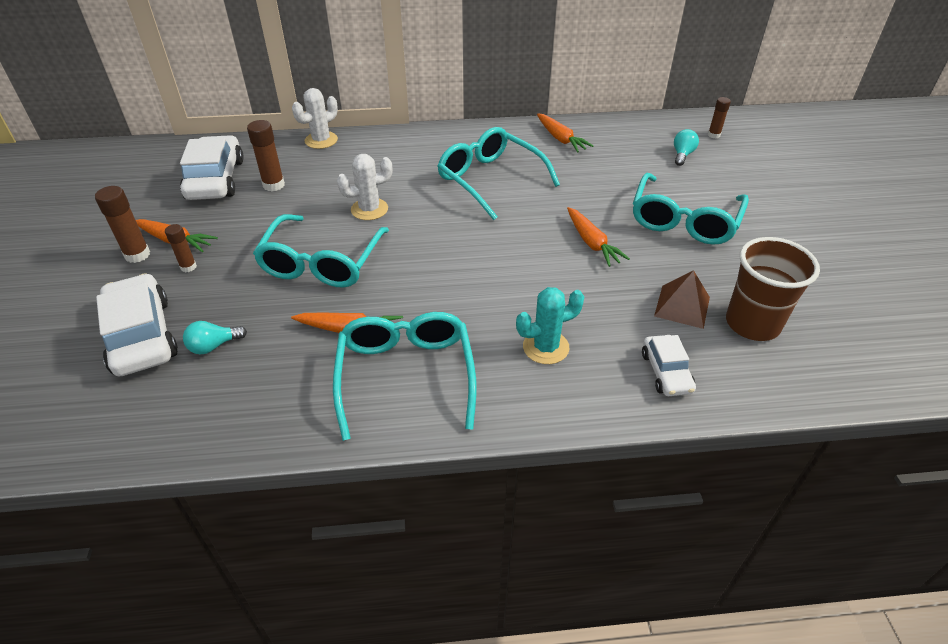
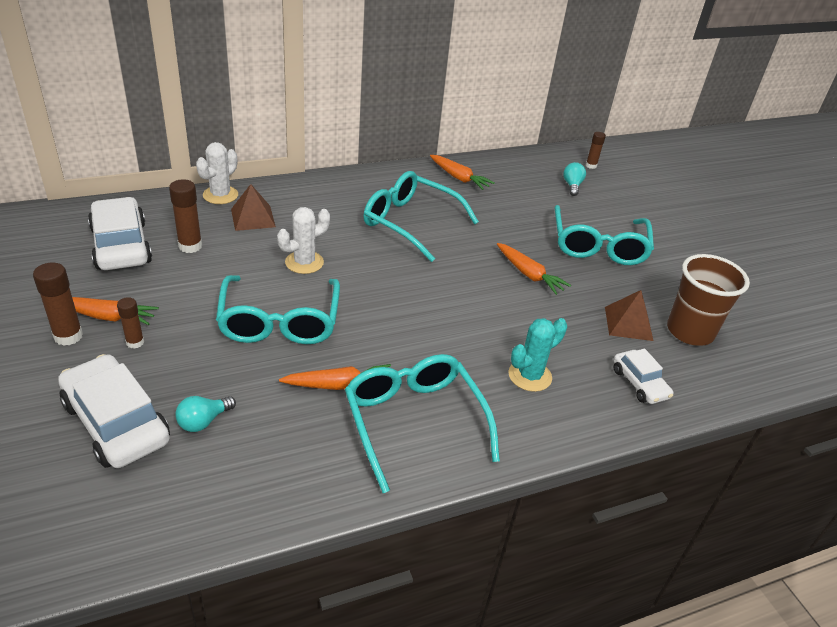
camera: 20 degrees left, 5 degrees down
(341, 163) = (253, 218): none -> brown pyramid

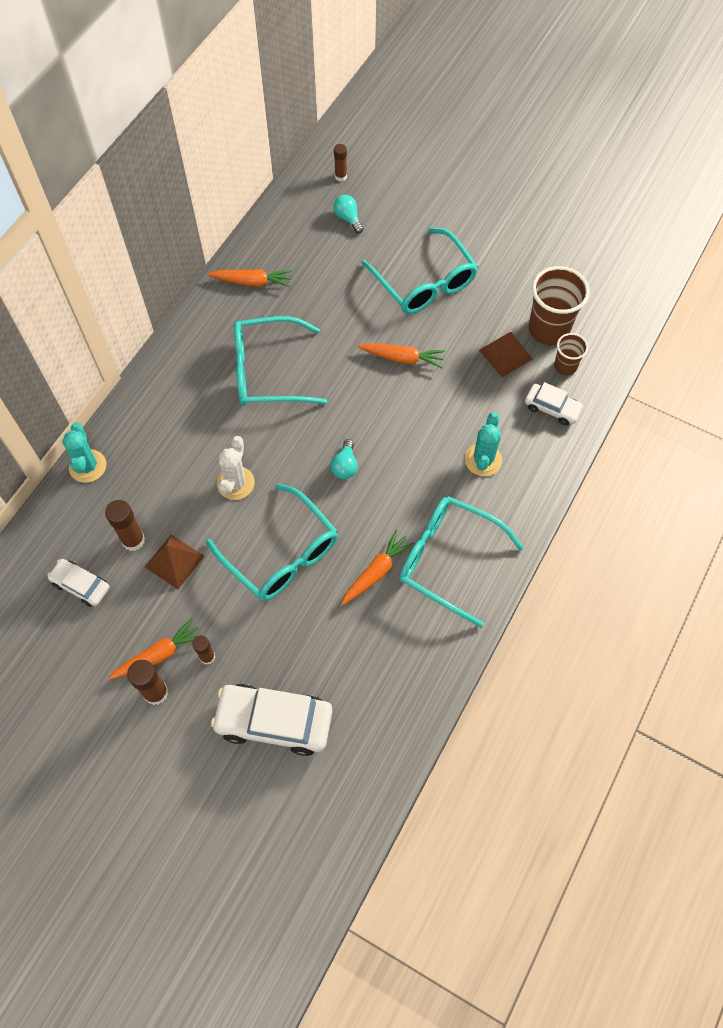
camera: 35 degrees left, 25 degrees up
(121, 245) = (81, 585): white car -> white car, size x0.56
(203, 421) = (325, 673): turquoise light bulb -> turquoise light bulb (345, 466)
(220, 195) = (87, 466): white cactus -> turquoise cactus
(253, 218) = (144, 469): brown pyramid -> brown pyramid (174, 561)
(683, 364) = (565, 366): none -> brown cup

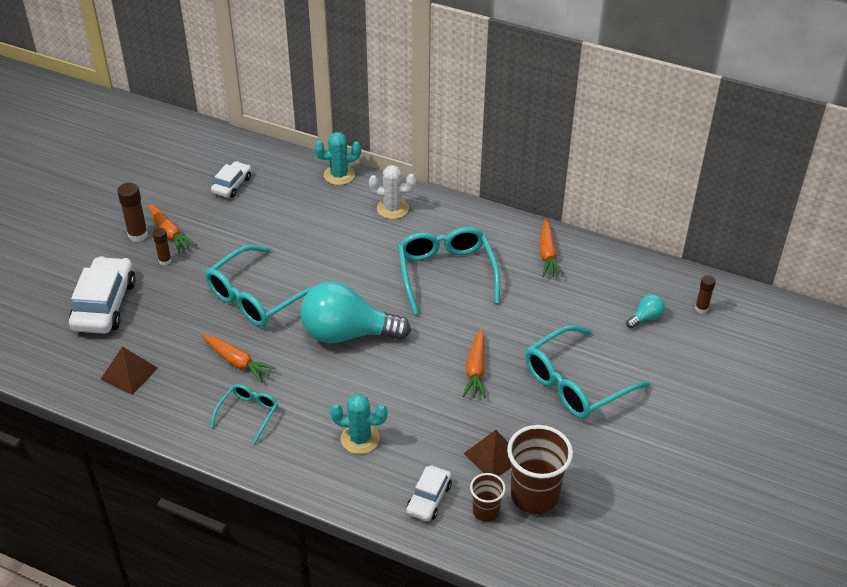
camera: 85 degrees right, 20 degrees down
(133, 540) = (271, 208): brown glue stick -> none
(174, 561) = (251, 233): brown pyramid -> brown pyramid (129, 373)
(235, 483) = (326, 263): white cactus -> white cactus (392, 208)
(345, 466) = (347, 334): turquoise light bulb -> turquoise light bulb, size x2.39
(447, 559) = (248, 413): turquoise glasses -> turquoise glasses, size x0.53

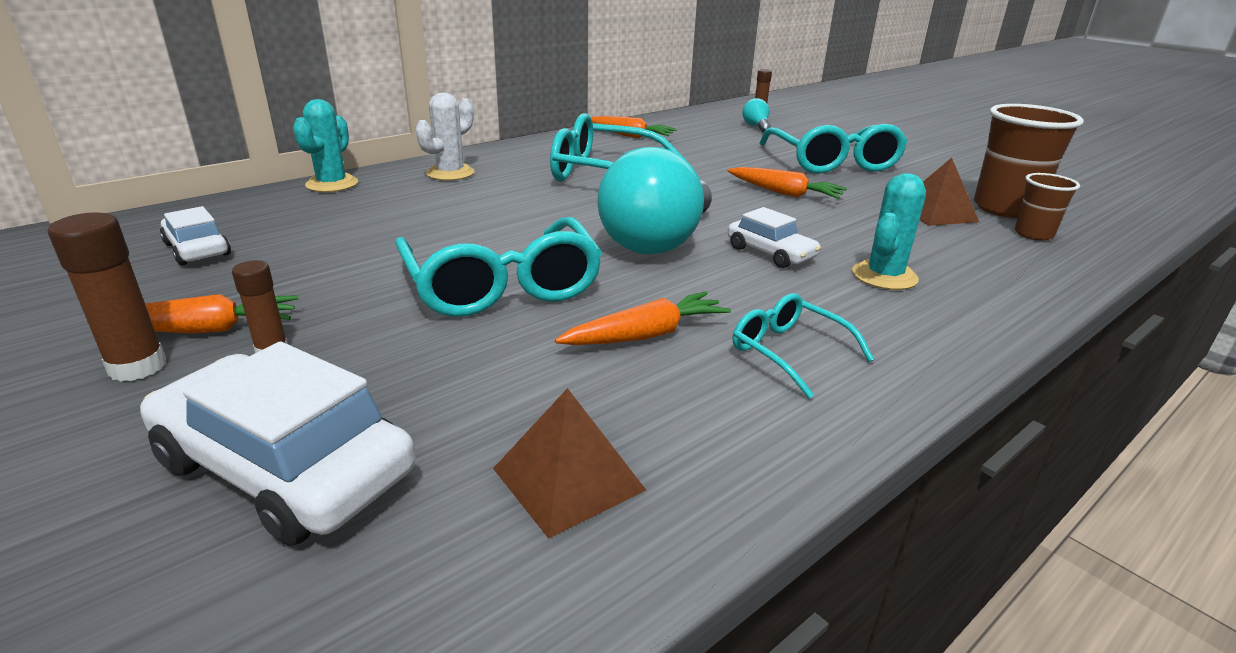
camera: 65 degrees left, 15 degrees down
(429, 498) = (1012, 258): white car -> white car (770, 253)

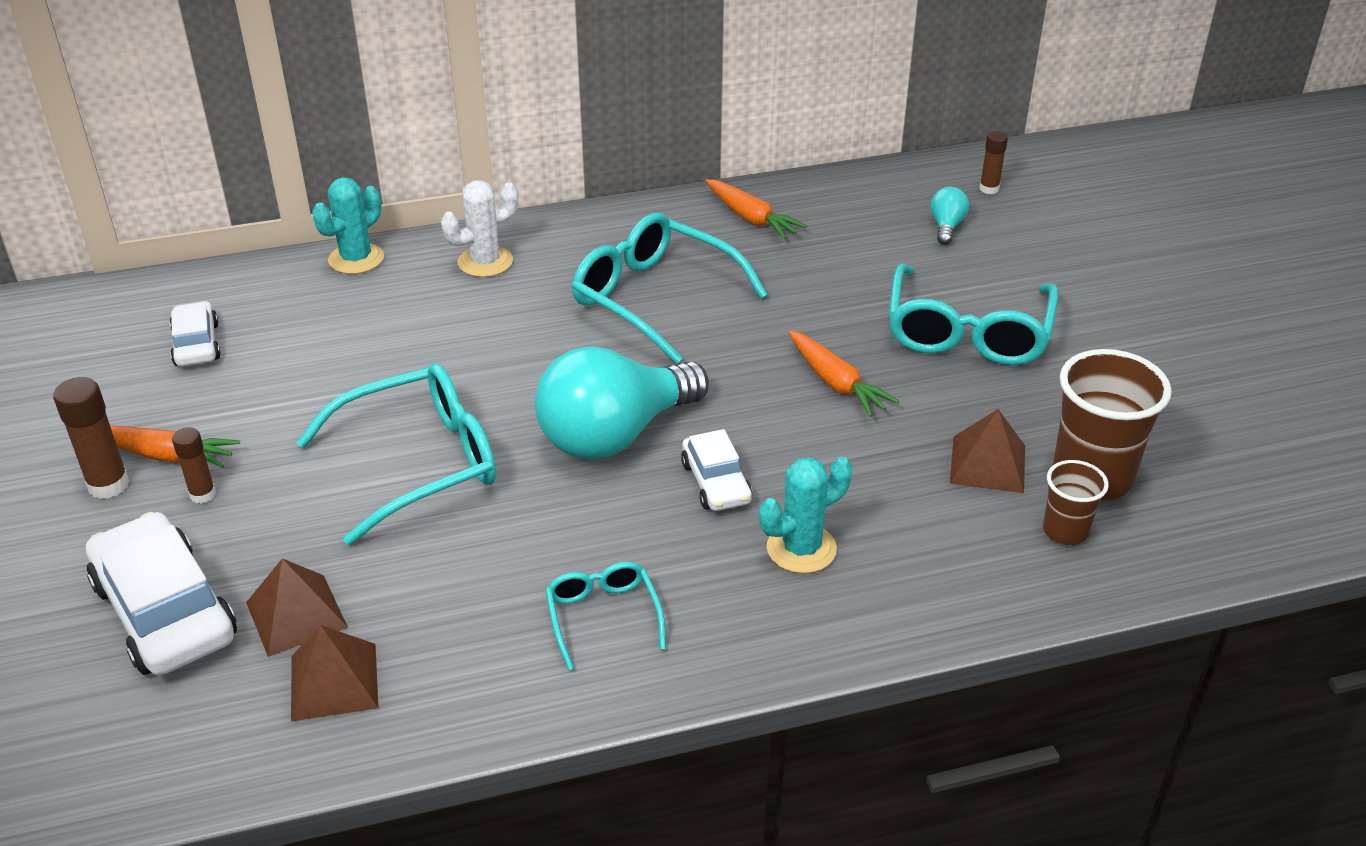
camera: 25 degrees right, 10 degrees up
(467, 427) = (296, 614): none -> brown pyramid
(502, 286) = (420, 463): turquoise glasses -> turquoise glasses turned 120 degrees counterclockwise
(646, 335) = (498, 560): orange carrot -> none

